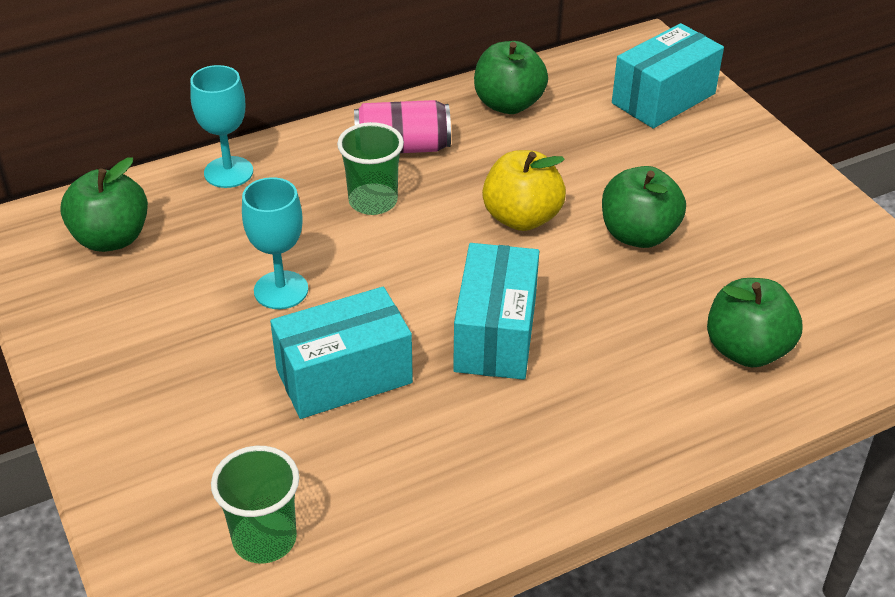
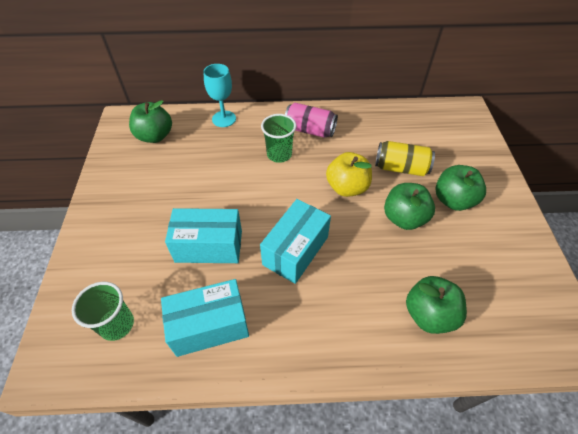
camera: 25 degrees right, 10 degrees up
(281, 290) = (209, 188): turquoise goblet -> none
(508, 104) = (375, 122): green apple -> green apple (453, 200)
(591, 163) = (401, 168): none -> yellow can
(663, 98) = (460, 142): turquoise box -> turquoise box (209, 325)

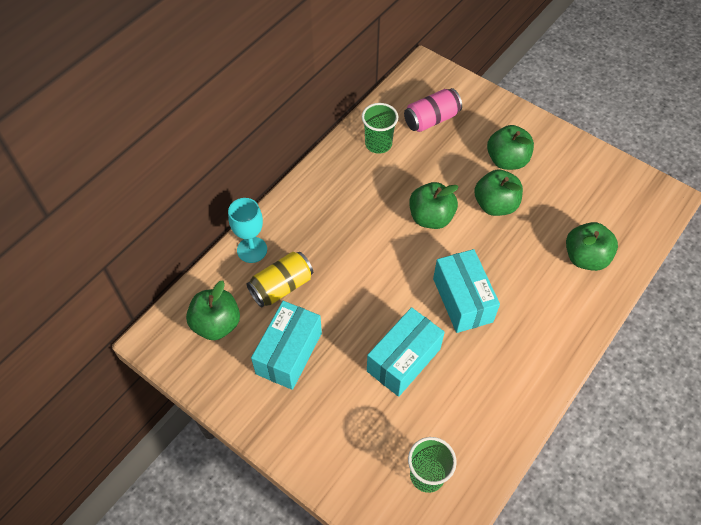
camera: 50 degrees left, 5 degrees up
(209, 325) = (482, 406): turquoise box -> turquoise box (289, 353)
(279, 154) = (346, 238): green cup -> green cup (378, 144)
(310, 130) = (338, 193): pink can -> pink can (431, 119)
(347, 187) = (431, 217): yellow apple -> green apple
(401, 168) = (445, 165): yellow can -> yellow can (281, 287)

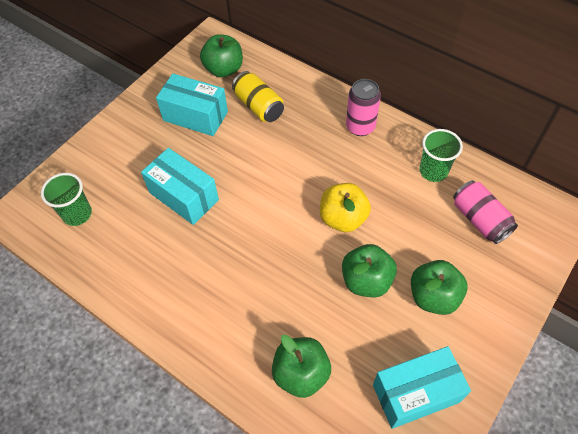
camera: 90 degrees right, 0 degrees up
(252, 250) = (295, 84): turquoise goblet -> none
(320, 195) = (360, 127): none -> pink can
(431, 217) = (343, 218): green apple -> yellow apple
(462, 300) = (245, 245): turquoise box -> turquoise box (416, 393)

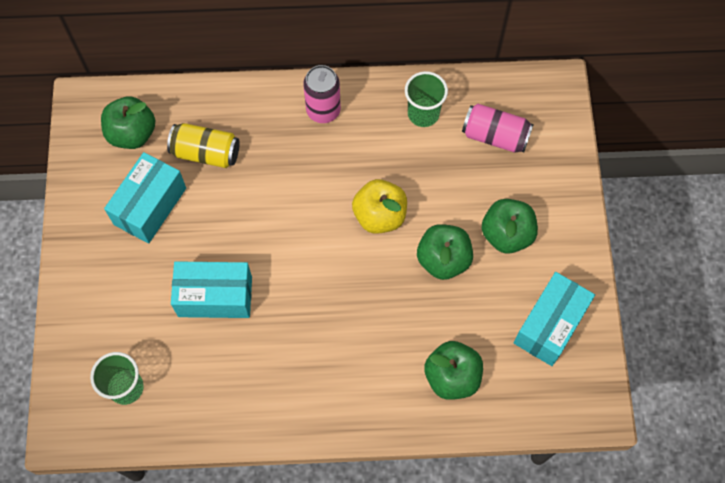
camera: 40 degrees left, 10 degrees up
(195, 116) = (150, 206): turquoise box -> turquoise box turned 45 degrees counterclockwise

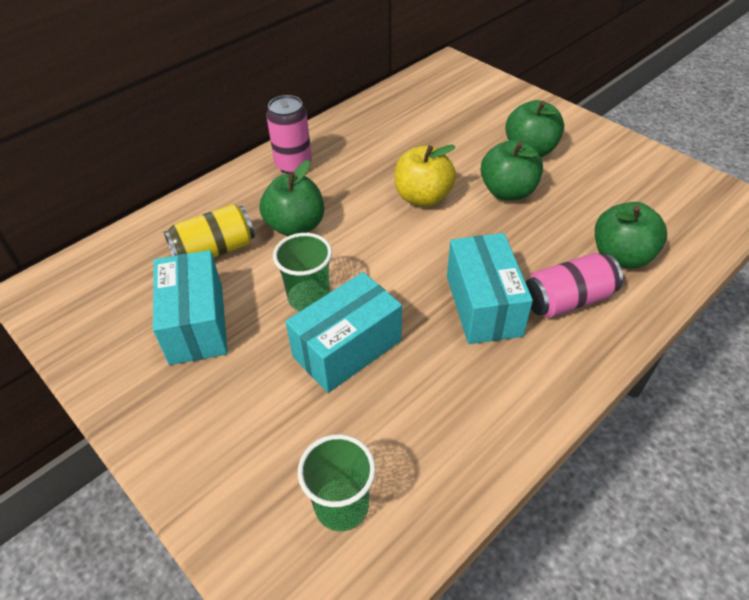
camera: 40 degrees left, 20 degrees down
(132, 133) = (118, 282): green apple -> green apple (295, 226)
(423, 114) = (377, 124): green cup -> green cup (309, 298)
(495, 136) = (445, 107): pink can -> pink can (567, 300)
(550, 325) = (635, 178): turquoise box -> turquoise box (483, 305)

